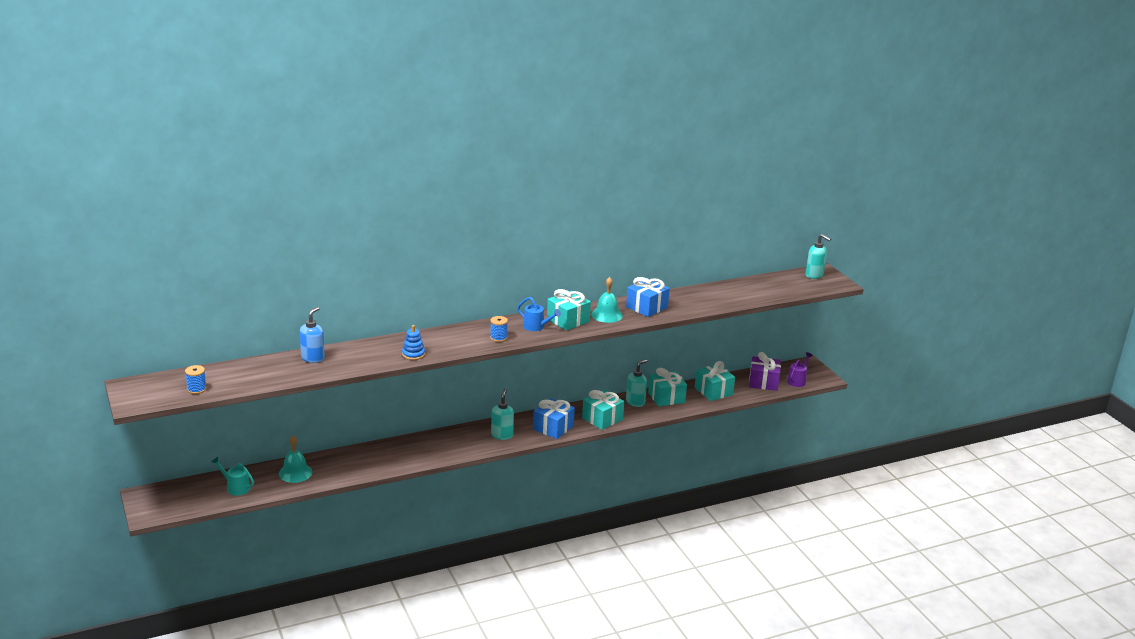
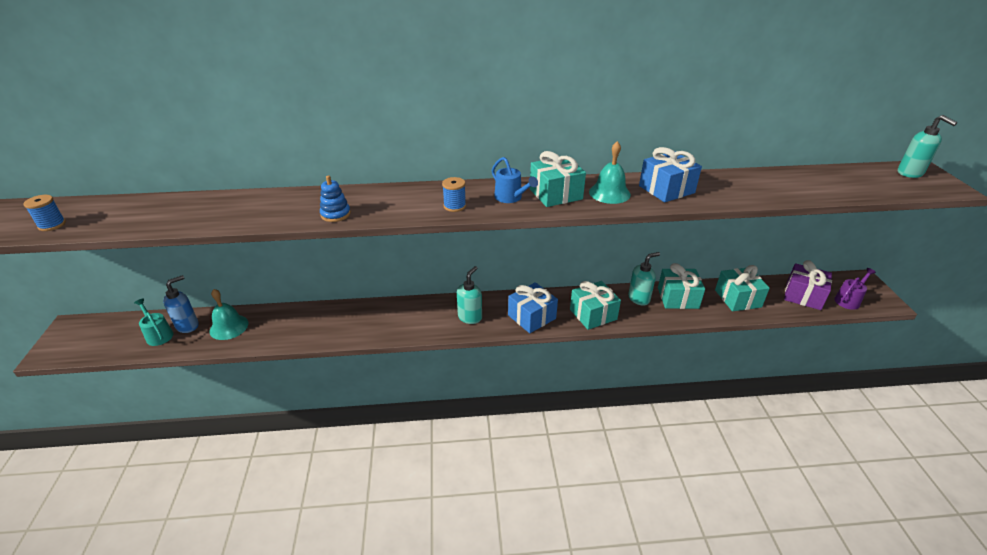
camera: 20 degrees right, 10 degrees up
(313, 358) = (219, 203): blue soap dispenser -> blue soap dispenser (188, 325)

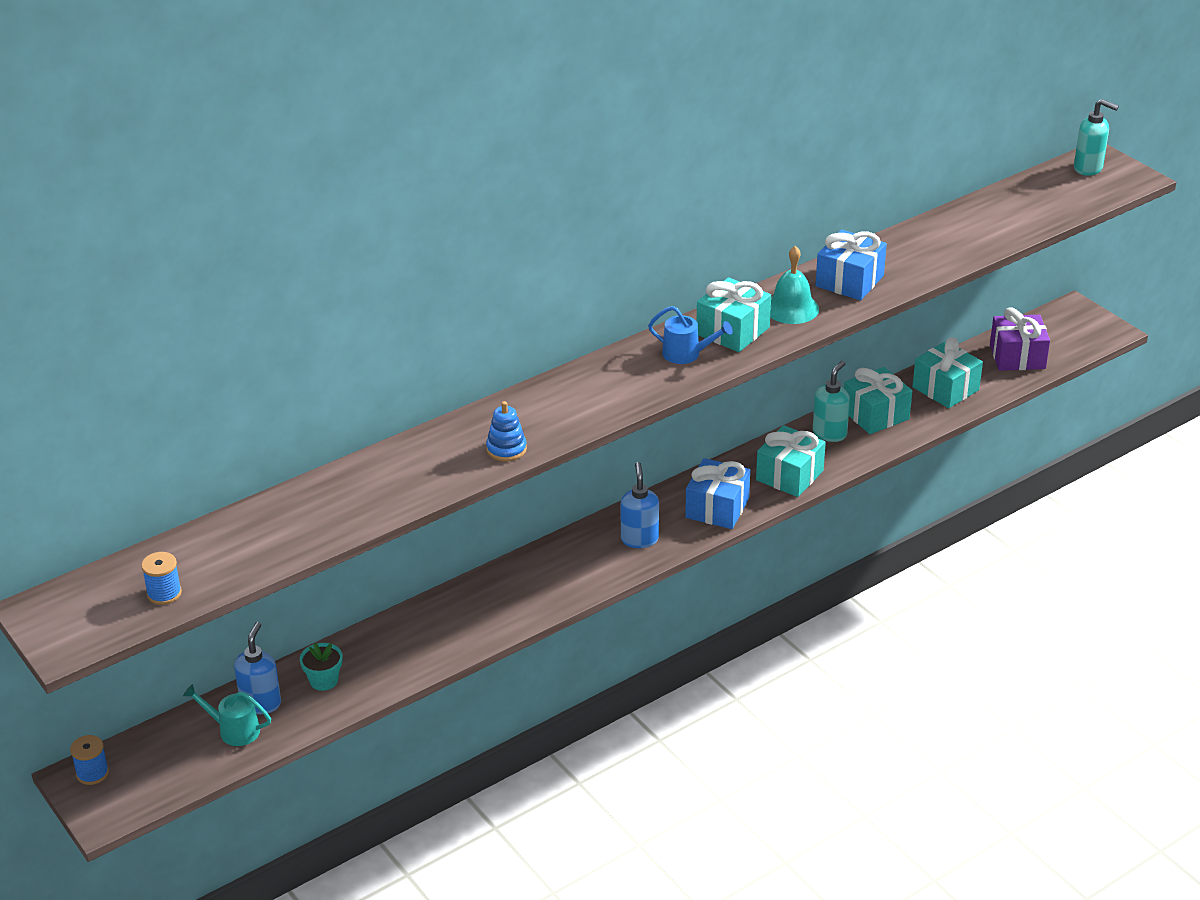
camera: 30 degrees left, 0 degrees up
(229, 327) = (324, 680): turquoise bell -> turquoise flower pot
(454, 206) = (634, 388): blue spool -> blue spool (92, 773)
(470, 317) = (639, 539): turquoise soap dispenser -> blue soap dispenser
(848, 300) = (1069, 343): purple watering can -> none

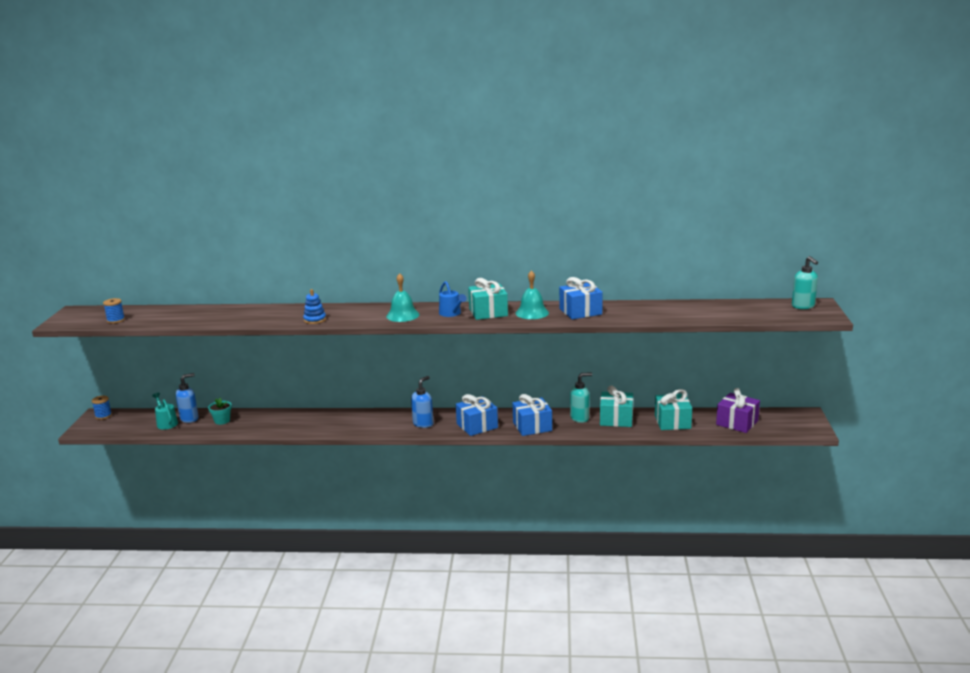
camera: 40 degrees right, 15 degrees down
(623, 386) = (402, 315): none -> turquoise bell
(789, 475) = (532, 426): turquoise gift -> blue gift

